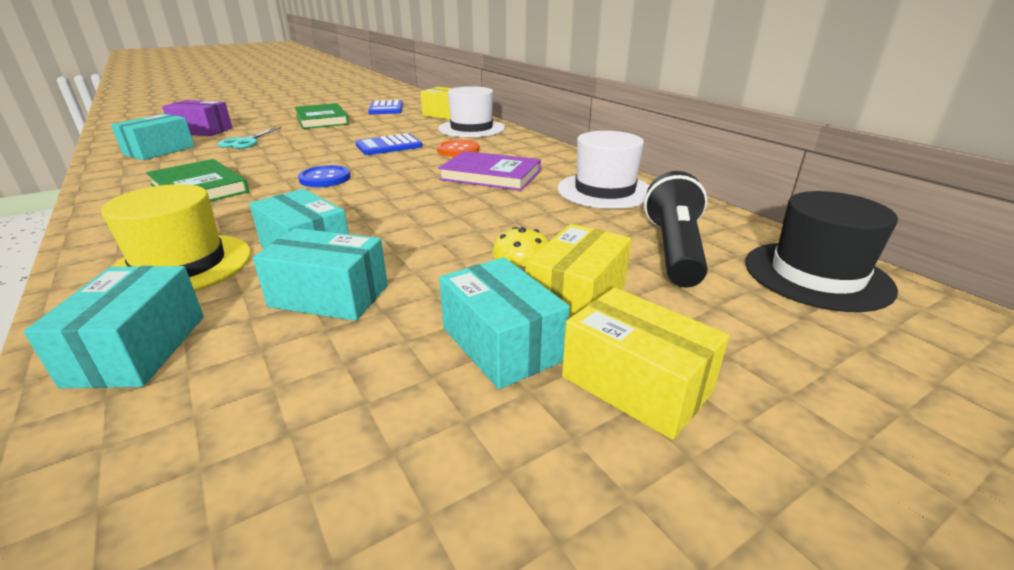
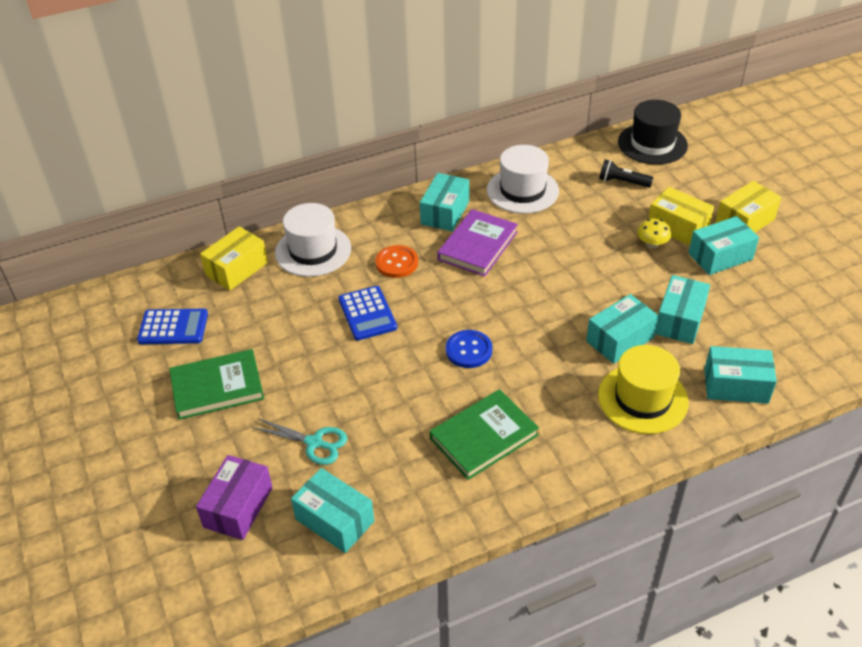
camera: 80 degrees left, 15 degrees up
(542, 161) = (445, 212): none -> turquoise box
(673, 250) = (622, 182): black flashlight -> black flashlight, size x0.59

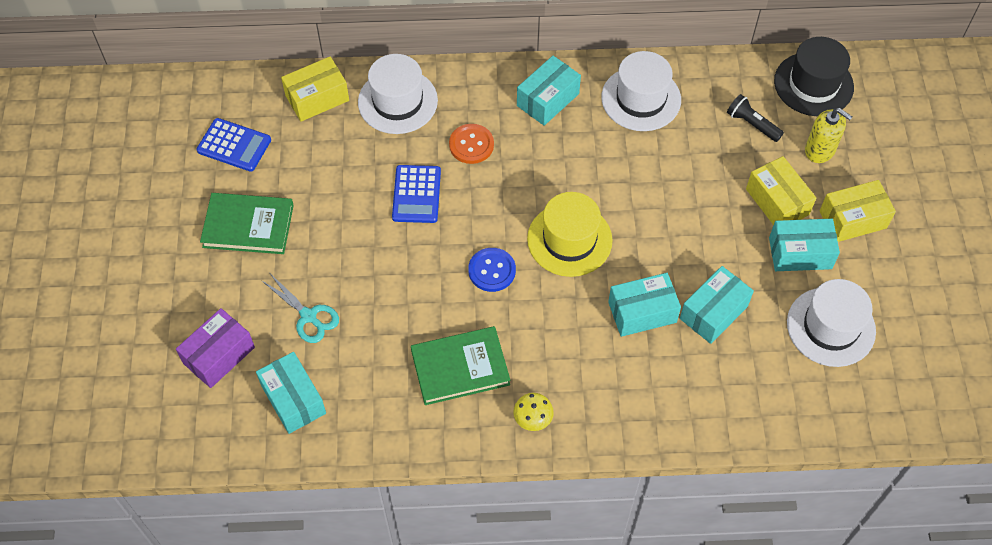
camera: 20 degrees right, 15 degrees up
(478, 246) = (560, 152): purple book -> none
(642, 398) = (627, 384): yellow hat -> yellow hat (569, 239)
(652, 244) = (738, 213): yellow mushroom -> yellow mushroom (533, 418)
(687, 184) = (820, 150): none -> yellow soap dispenser
(736, 386) = (725, 404): turquoise box -> none
(781, 300) = (831, 327): none -> white hat

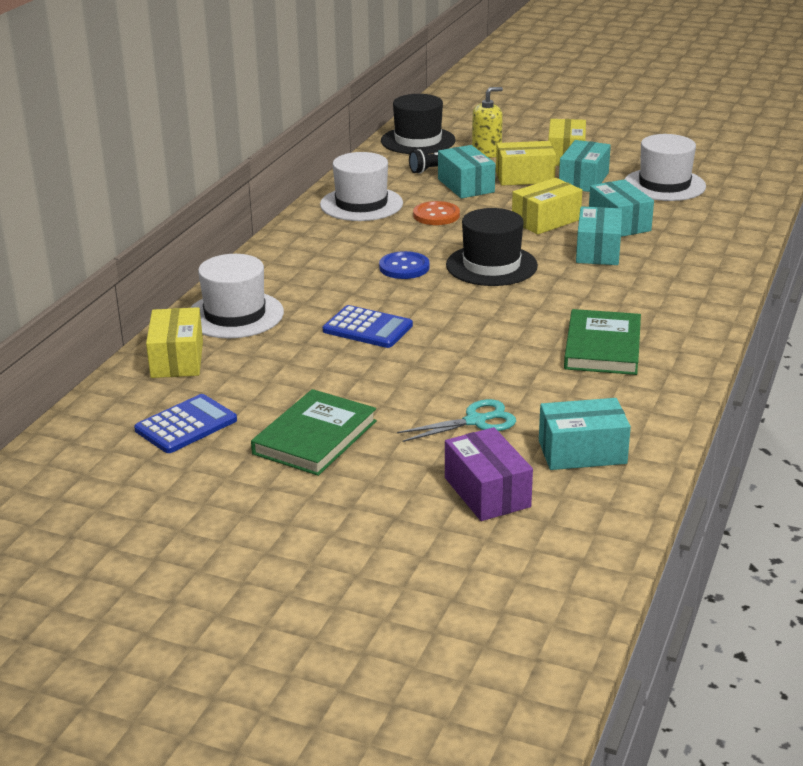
camera: 65 degrees left, 30 degrees down
(471, 145) = (333, 288): orange button -> orange button (436, 215)
(492, 270) = (497, 308): blue button -> blue button (404, 267)
(533, 418) = (684, 323): yellow mushroom -> none
(548, 99) = (317, 242): turquoise box -> turquoise box (466, 185)
(569, 239) = (491, 265): yellow hat -> black hat
(685, 251) = (546, 221): none -> yellow box

